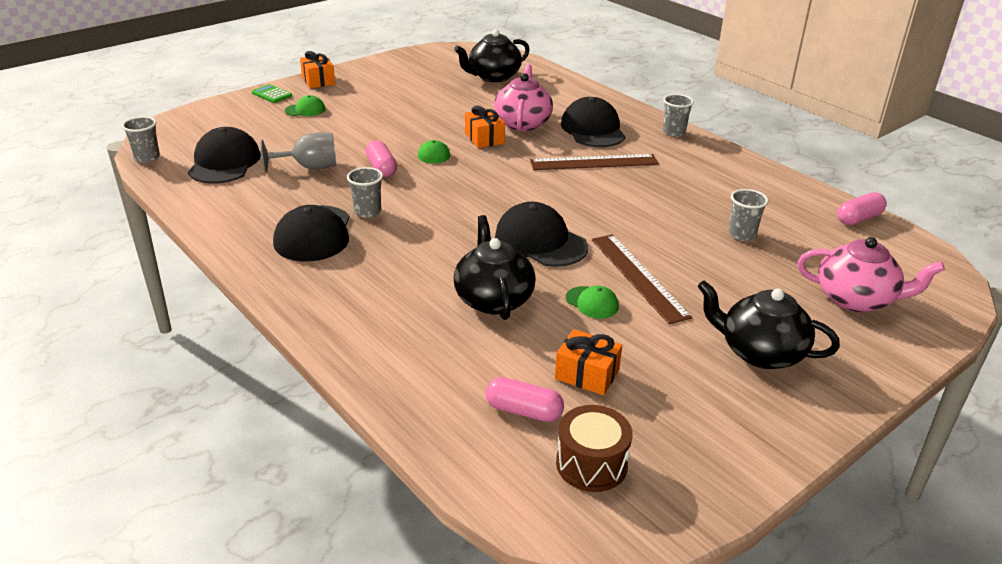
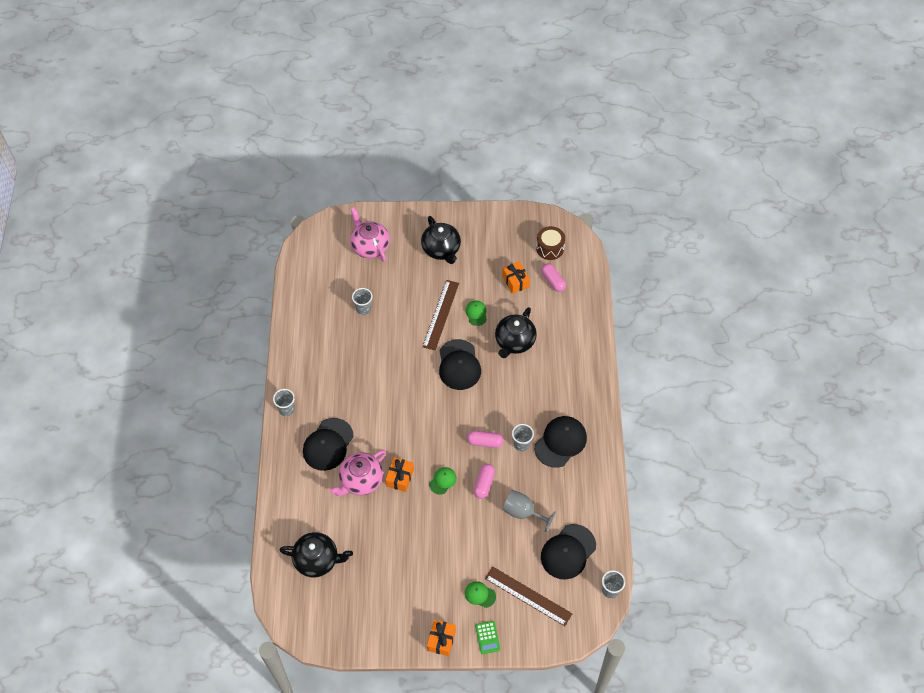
camera: 140 degrees left, 25 degrees up
(594, 162) = (365, 410): brown ruler -> brown ruler (528, 596)
(858, 218) = (296, 282): pink capsule -> pink capsule (485, 442)

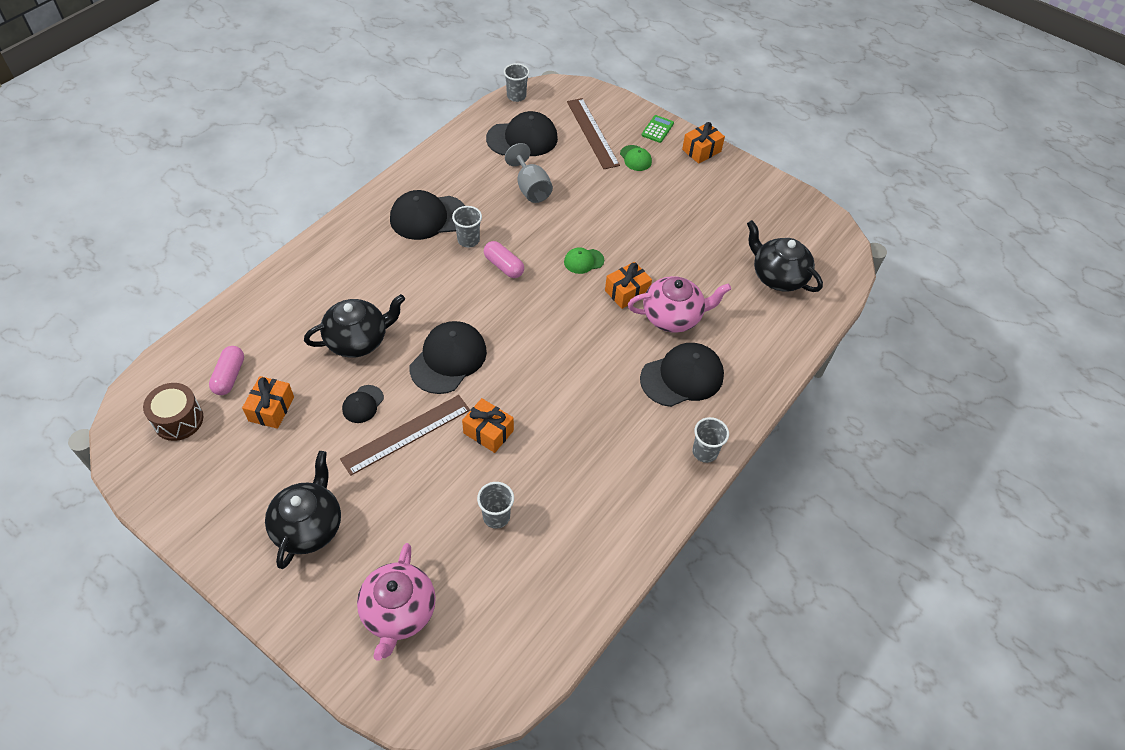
camera: 145 degrees left, 5 degrees down
(403, 343) = (488, 432): none -> orange gift
(476, 313) = (363, 404): green cap -> black cap
(484, 484) = (544, 232): pink capsule -> none

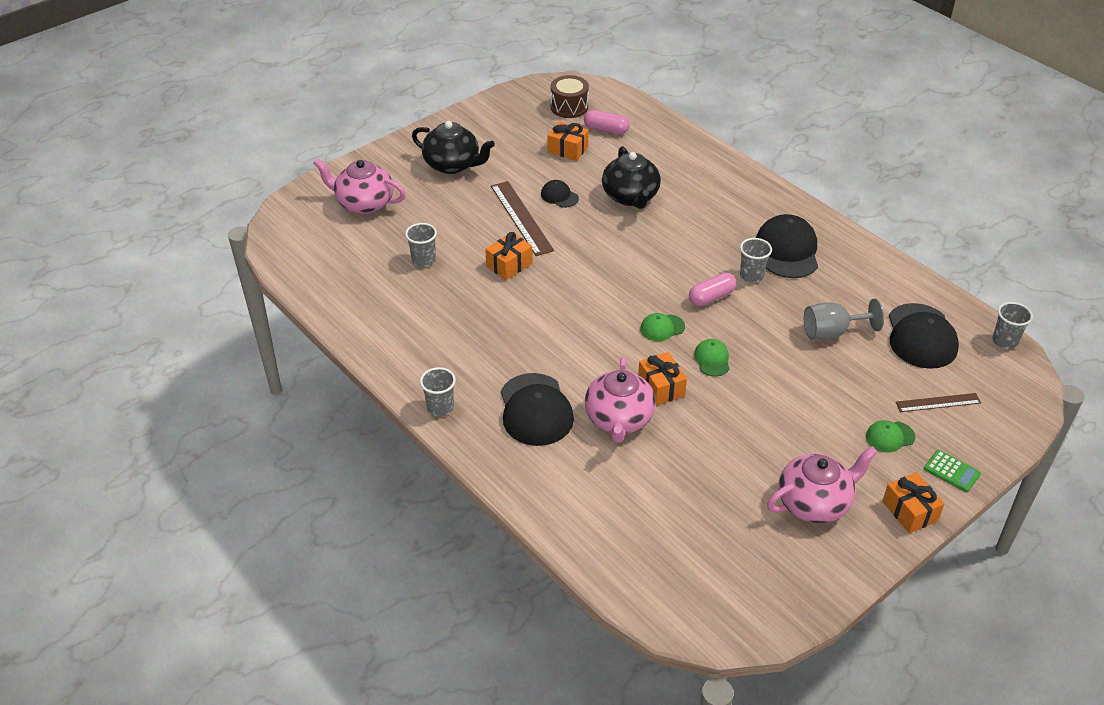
camera: 105 degrees right, 10 degrees down
(448, 359) = (597, 248): black cap -> none
(553, 297) = (662, 328): none -> green cap
(592, 133) = (938, 403): brown ruler -> brown ruler, size x0.60
(713, 197) = (814, 503): none -> pink teapot
(777, 276) = (666, 535): black teapot -> none

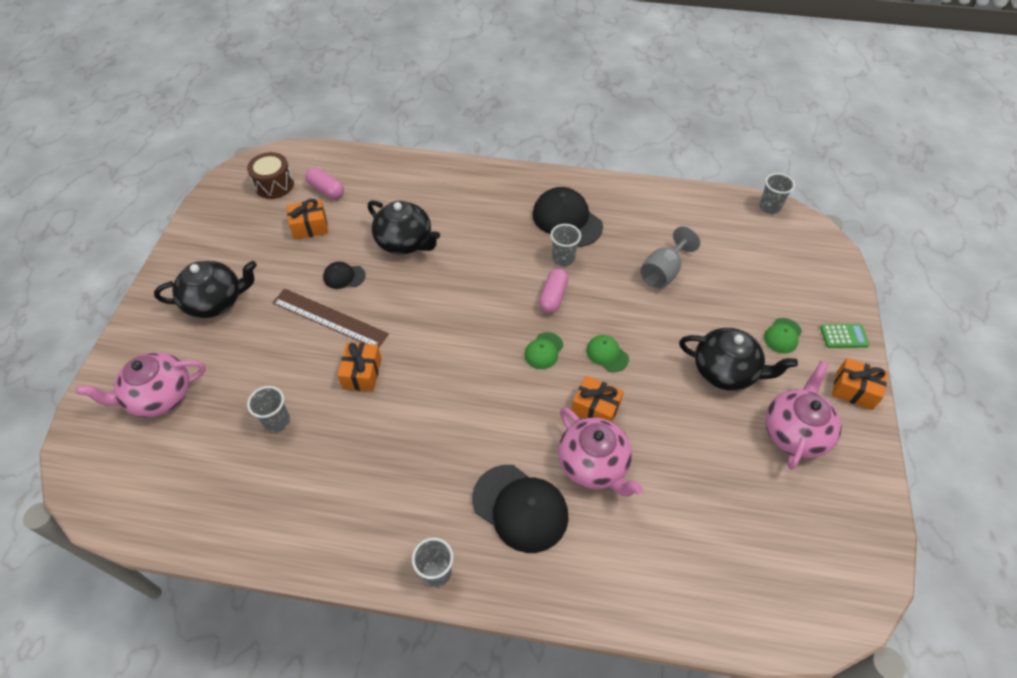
camera: 40 degrees left, 10 degrees up
(606, 130) = (326, 190): pink capsule -> pink capsule turned 60 degrees clockwise
(803, 429) = (725, 371): none -> black teapot
(921, 336) = (720, 237): black cap -> none
(938, 403) = (782, 285): brown ruler -> none

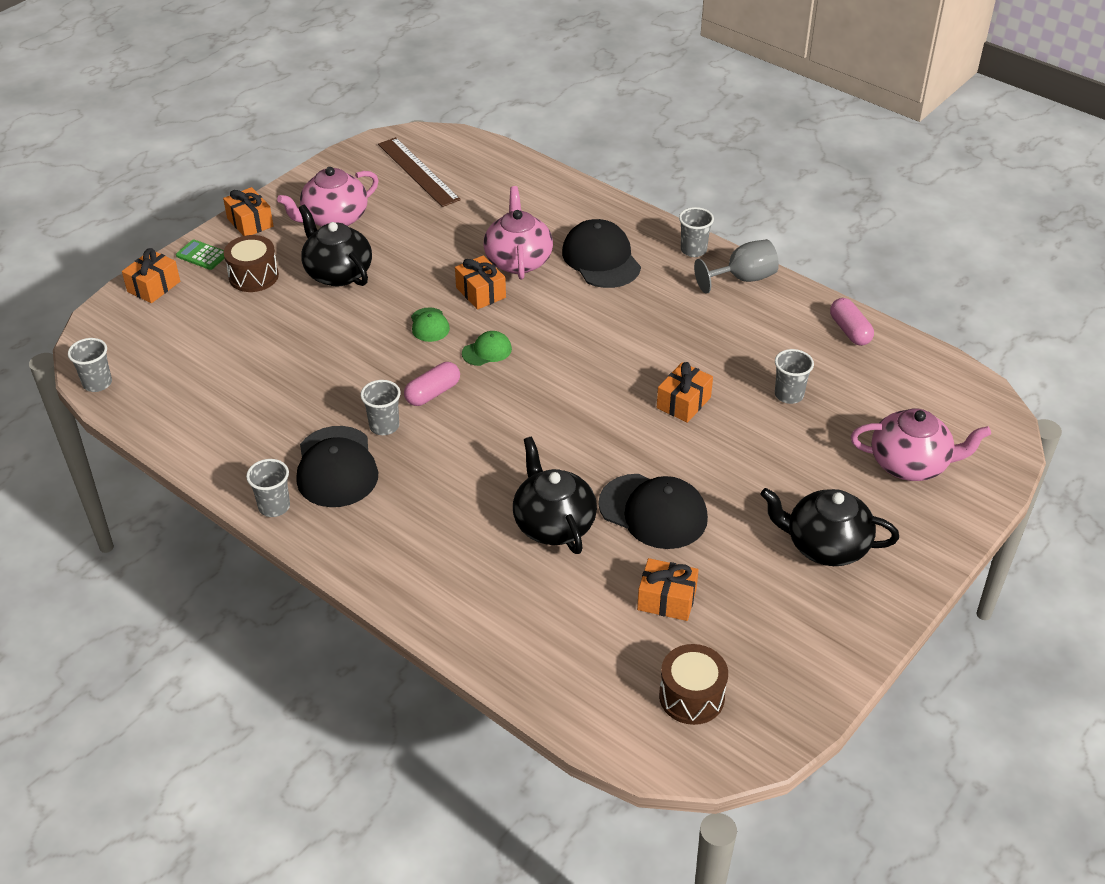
camera: 150 degrees left, 10 degrees down
(326, 190) = (617, 651): pink capsule -> pink capsule (850, 331)
(329, 318) = (693, 470): brown ruler -> brown ruler (418, 171)
(344, 276) = (653, 511): black cap -> black cap, size x1.95
(579, 184) = (274, 507): none -> grey cup
(663, 272) = (294, 369): grey goblet -> grey goblet (743, 278)
(782, 336) = (253, 276): green cap -> brown drum
(837, 291) = (154, 286): none -> orange gift

